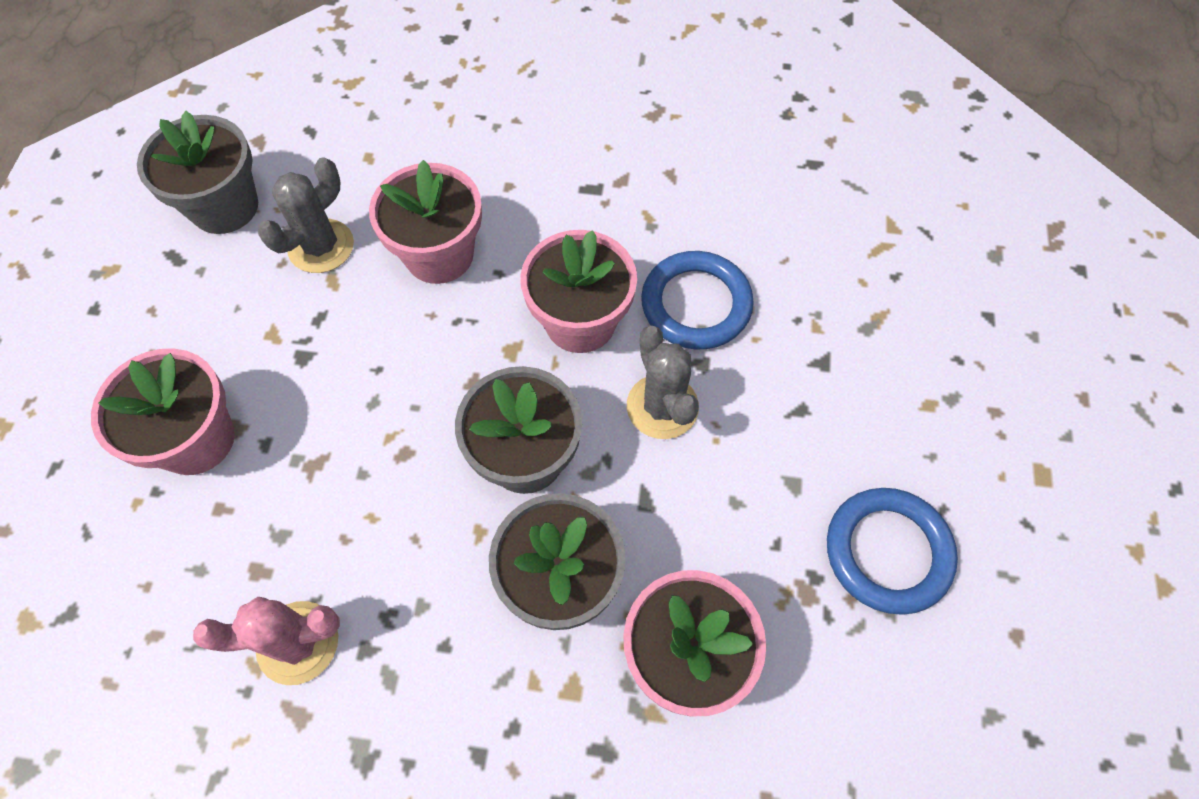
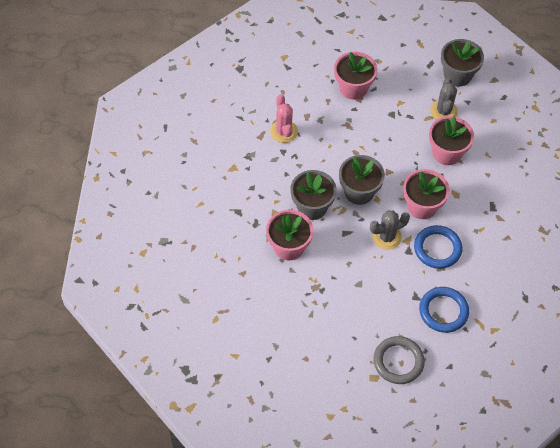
camera: 85 degrees right, 5 degrees down
(321, 246) = (443, 111): grey cactus -> grey cactus turned 60 degrees clockwise
(887, 552) = (334, 316): blue ring -> blue ring (443, 311)
(993, 417) = (398, 361): none -> grey ring

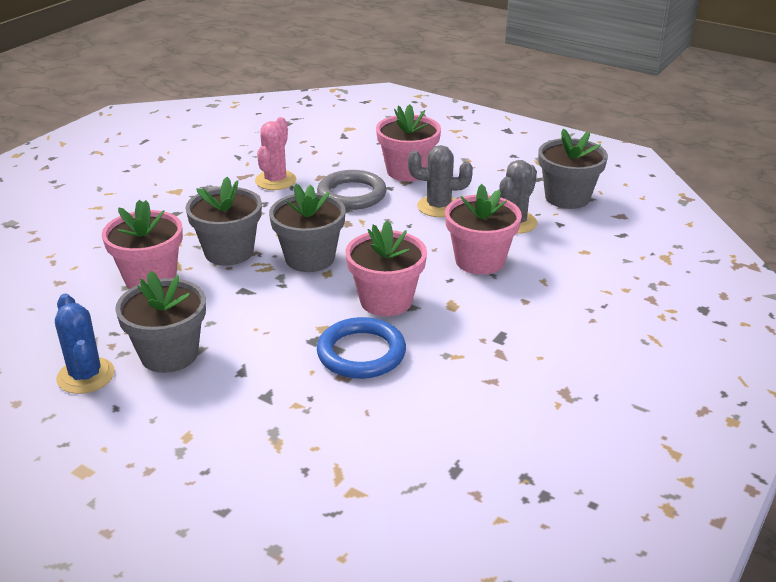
camera: 30 degrees right, 25 degrees down
(322, 327) = (86, 376): none -> blue cactus
(348, 294) = (169, 354): none -> grey flower pot
(386, 237) = (297, 314): grey cactus -> grey cactus (438, 207)
(398, 361) = (145, 466): grey ring -> grey ring (351, 194)
(443, 311) = (291, 431): blue ring -> none

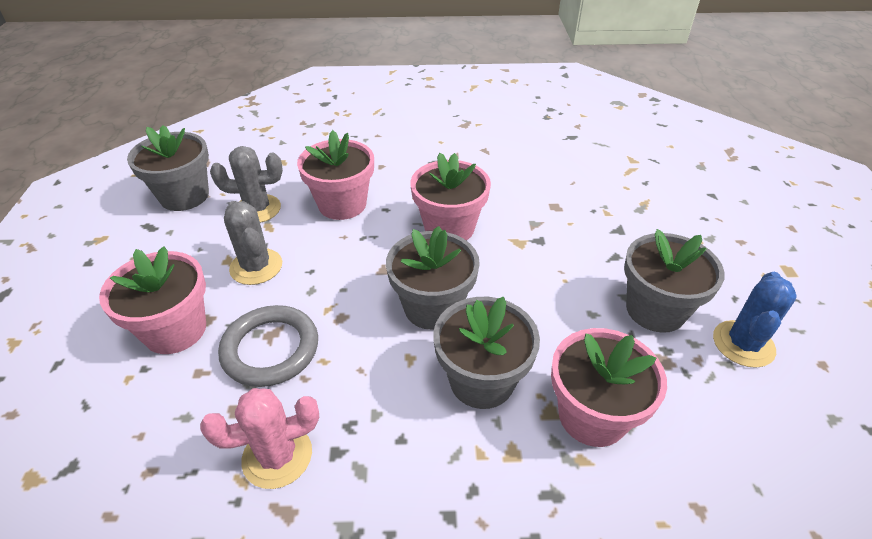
camera: 125 degrees left, 10 degrees up
(361, 353) = (524, 210): blue ring -> none

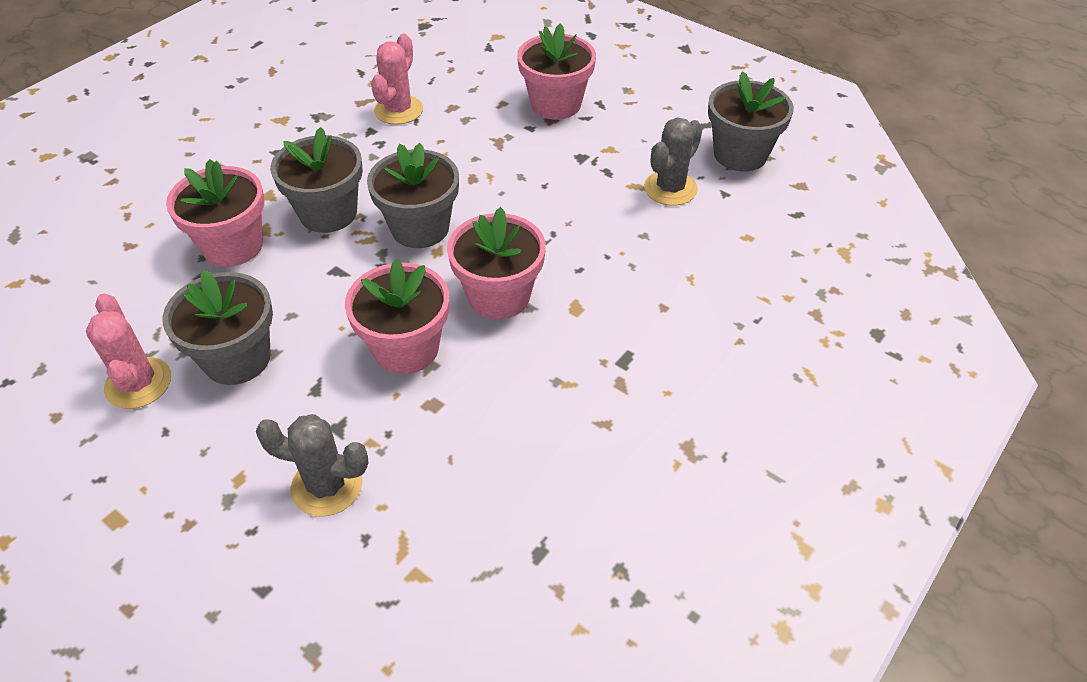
camera: 130 degrees right, 5 degrees up
(256, 267) = (584, 160): grey cactus -> grey cactus (327, 486)
(270, 349) = (484, 136): grey ring -> none
(342, 204) = (619, 243): pink flower pot -> pink flower pot (406, 348)
(743, 344) = (138, 383): blue cactus -> pink cactus

